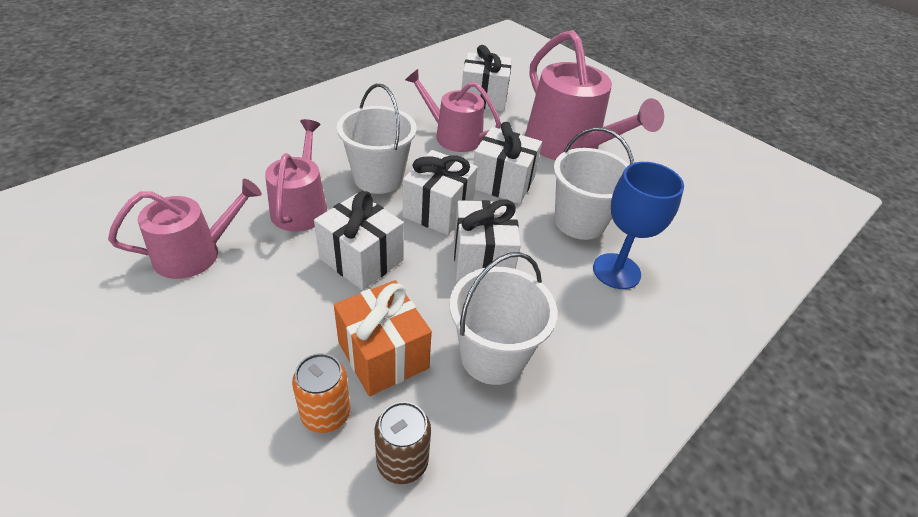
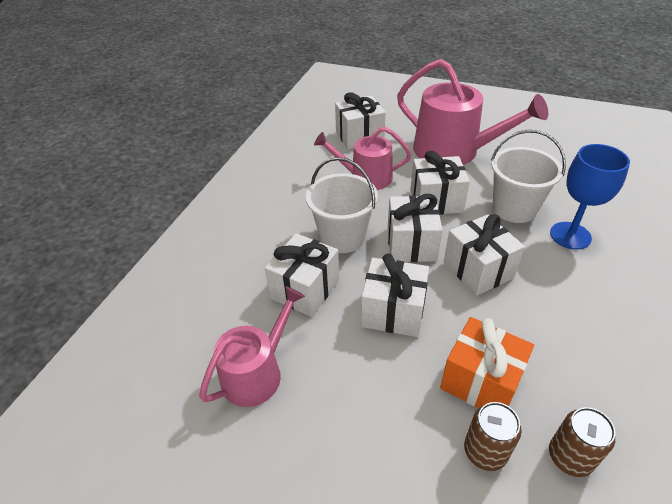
camera: 20 degrees left, 0 degrees up
(301, 207) = (305, 289): pink watering can -> white gift
(326, 414) = (485, 451): orange can -> brown can
(493, 356) = (553, 342): white bucket -> none

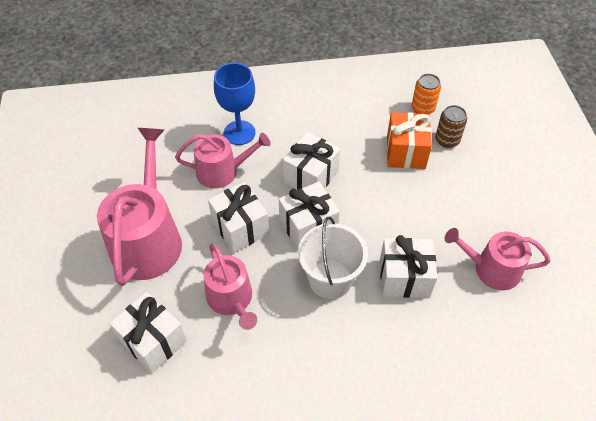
camera: 120 degrees left, 10 degrees up
(393, 312) = (385, 212): white gift -> none
(514, 208) = (222, 171): white bucket -> pink watering can
(570, 457) = (423, 108): brown can -> orange can

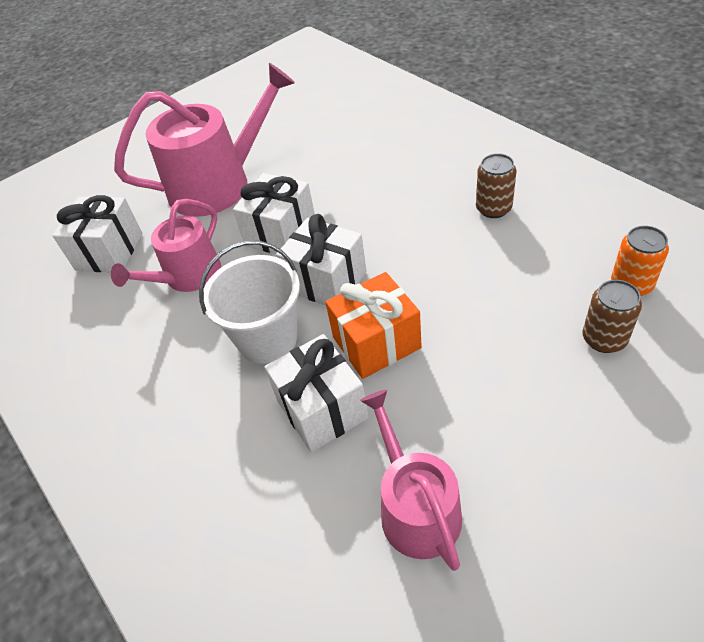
camera: 65 degrees right, 5 degrees down
(222, 171) = (341, 181): pink watering can -> none
(239, 133) = (405, 163): blue goblet -> none
(311, 176) = (400, 245): white gift -> none
(321, 120) = (493, 208): none -> brown can
(406, 152) = (531, 307): orange gift -> orange gift (376, 343)

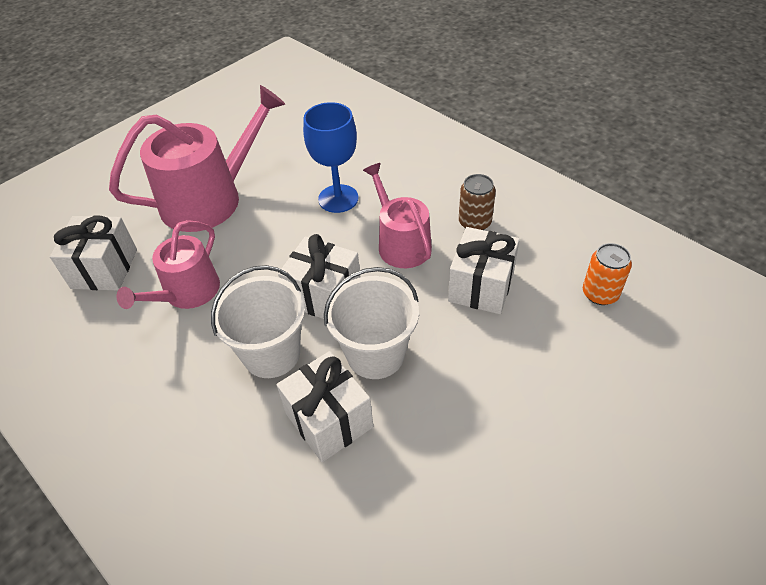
camera: 10 degrees left, 0 degrees up
(281, 233) = (276, 248): white gift -> white gift (481, 286)
(349, 184) = (338, 198): none -> blue goblet
(376, 343) = (375, 354): orange gift -> white bucket
(415, 507) = (422, 508): pink watering can -> pink watering can (401, 243)
(604, 339) = (579, 345): brown can -> none

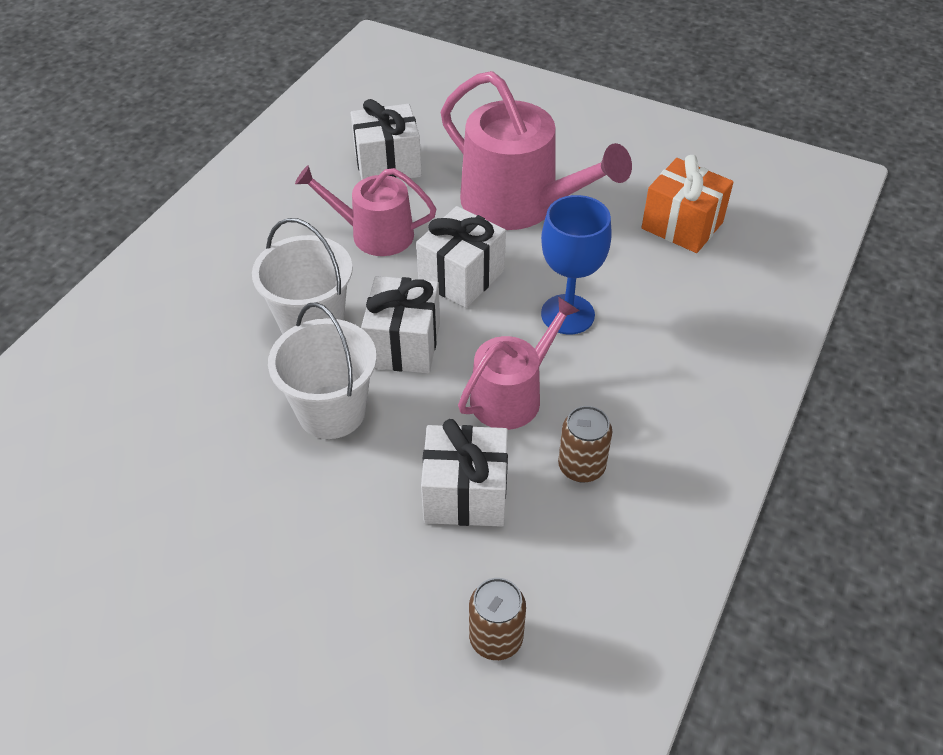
camera: 70 degrees right, 0 degrees up
(285, 126) = (682, 225): none -> orange gift
(329, 420) = (239, 394): white gift -> white gift (461, 277)
(600, 294) = (496, 638): orange can -> brown can

